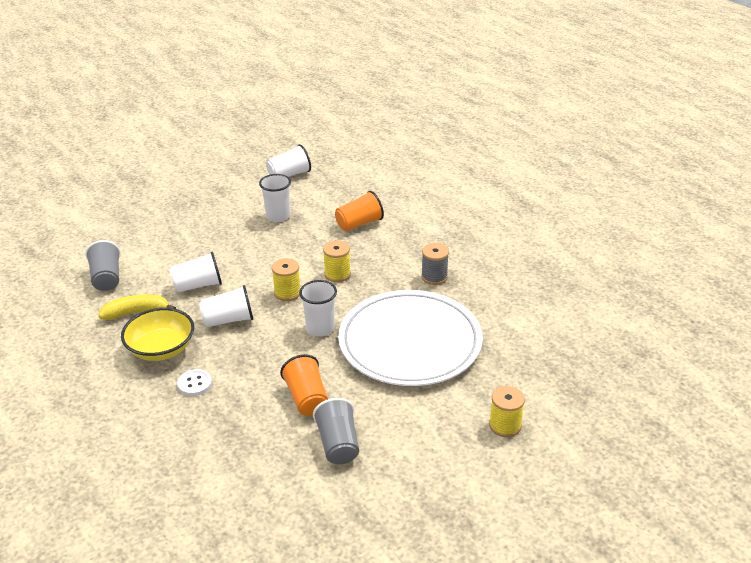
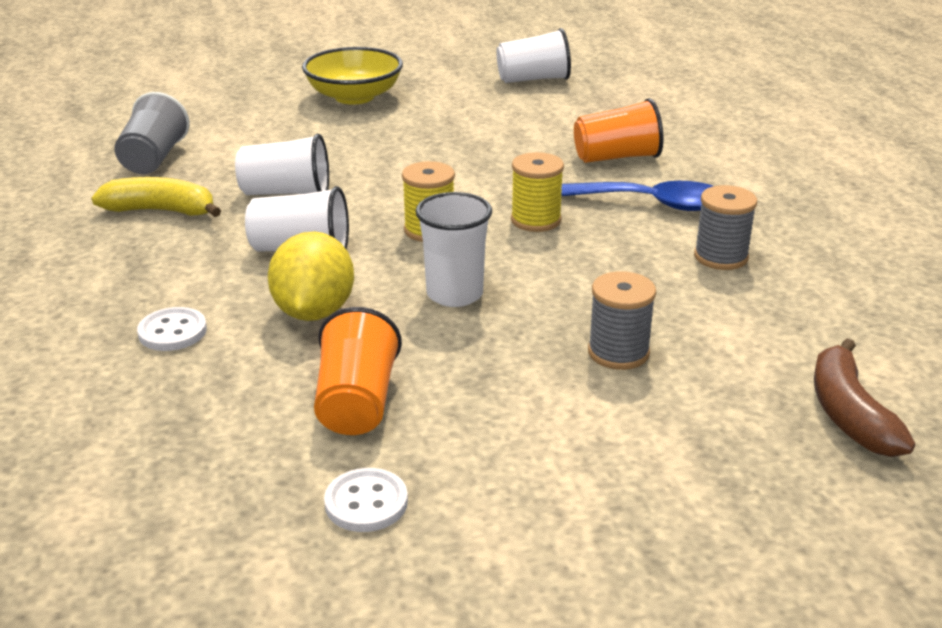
camera: 20 degrees right, 5 degrees down
(161, 349) = (159, 268): yellow bowl -> yellow bowl (354, 97)
(258, 355) = (314, 312): none -> yellow lemon
(278, 216) = (481, 127): white cup -> none
(338, 444) = (366, 503): grey cup -> white button
(389, 251) = (651, 204): none -> blue spoon
(410, 342) = (618, 352): white plate -> grey spool
(505, 425) = (762, 562): yellow spool -> none
(516, 349) = (849, 414): none -> brown banana

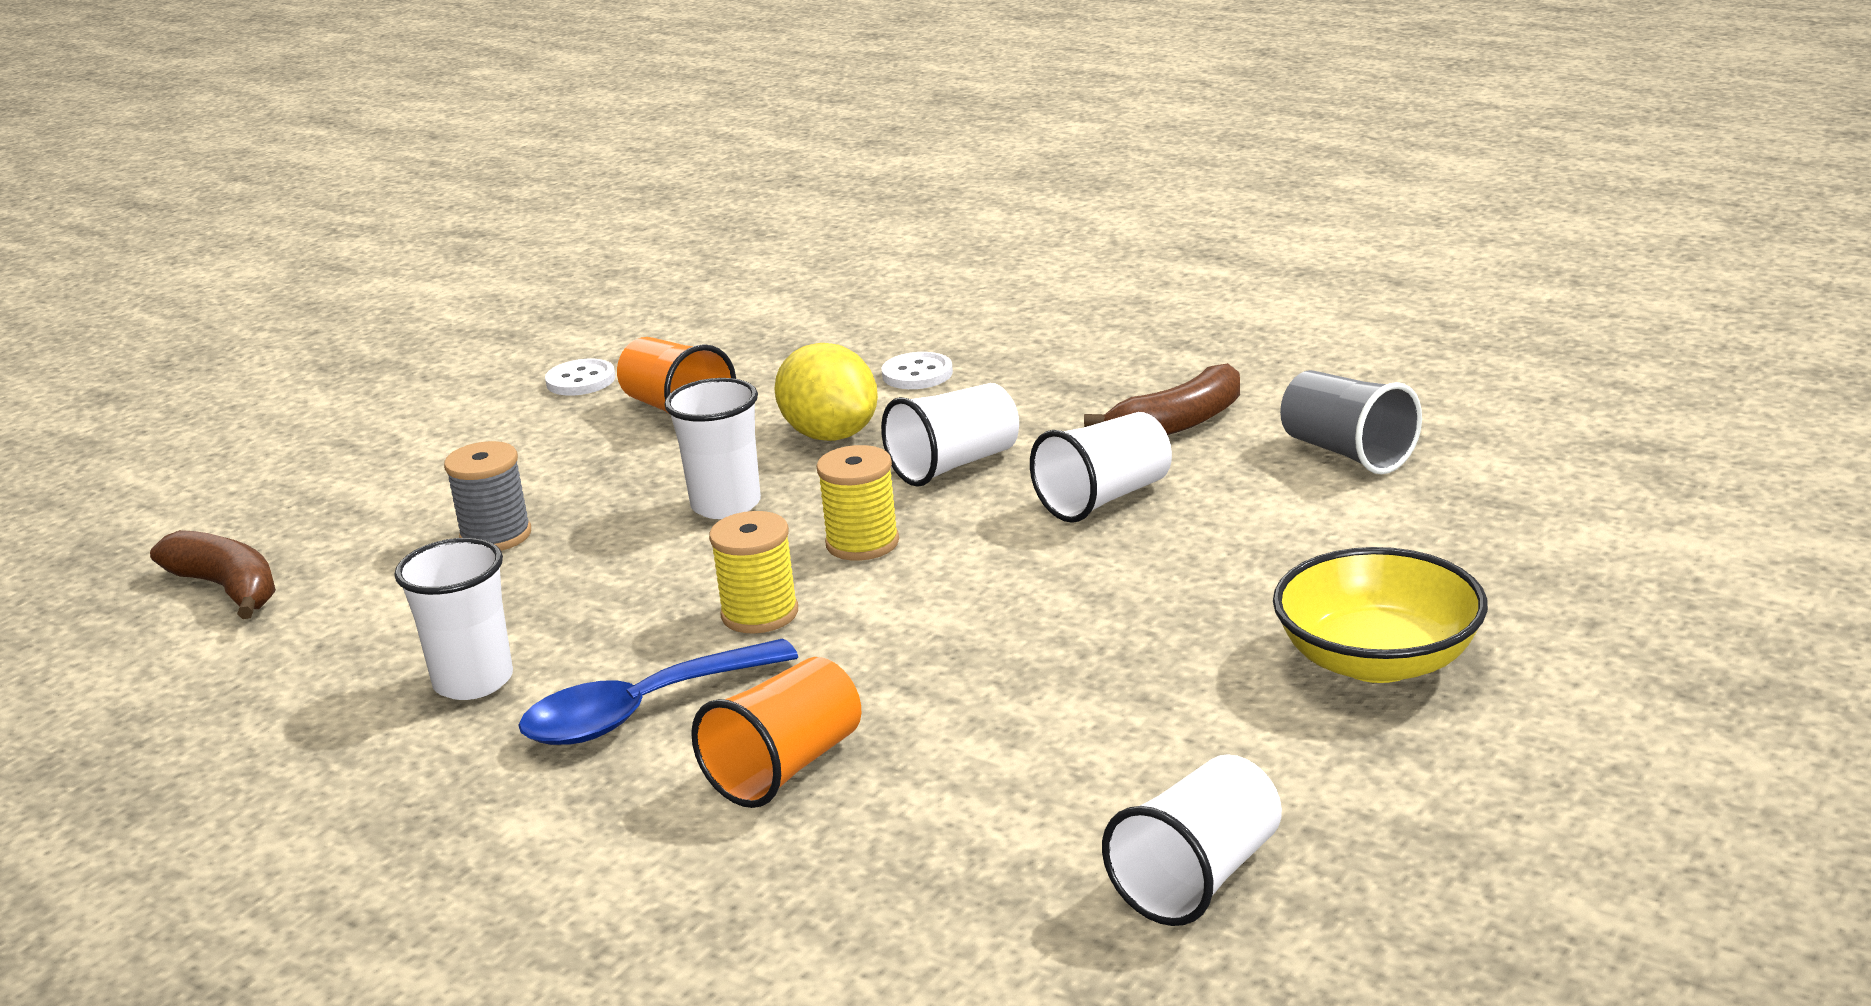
camera: 140 degrees right, 5 degrees down
(161, 211) = (1178, 423): yellow banana -> brown banana
(721, 257) = (473, 681): grey spool -> white cup

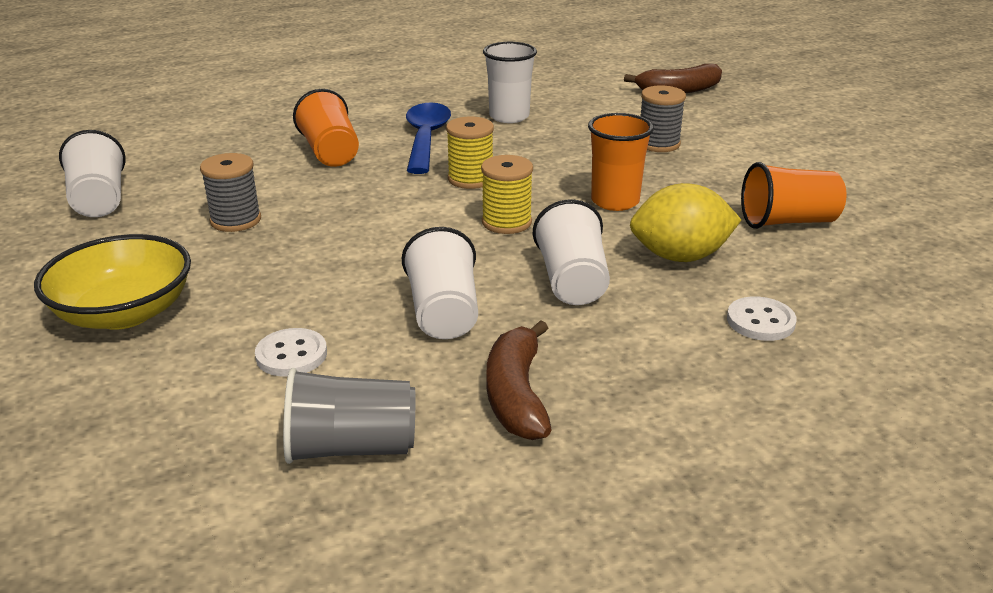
camera: 120 degrees right, 5 degrees up
(581, 380) = (883, 205): white button -> white button (291, 355)
(726, 505) = (615, 201): white cup -> orange cup
(1093, 719) = (236, 220): none -> grey spool

